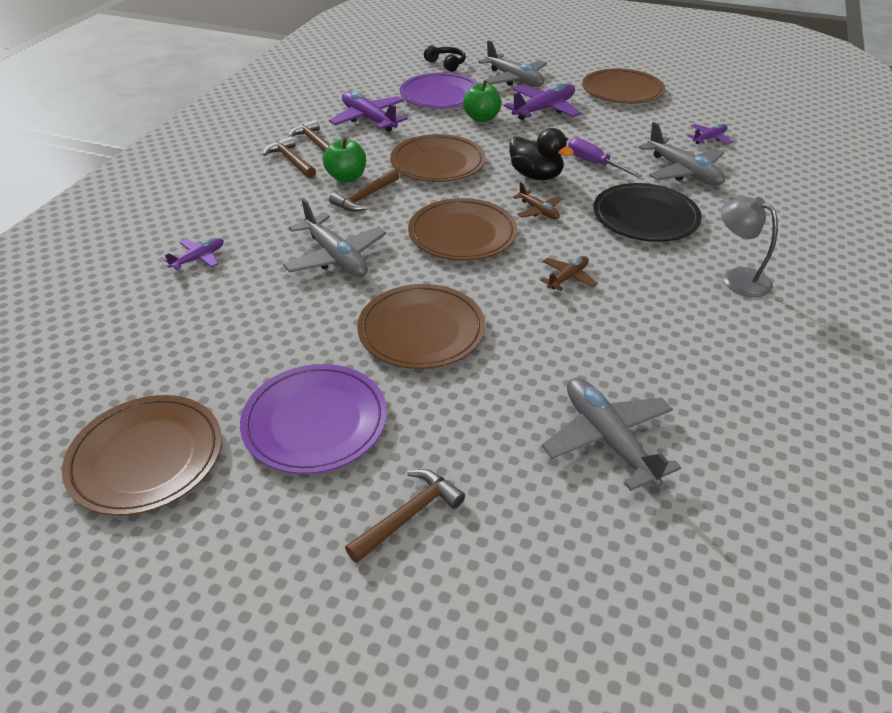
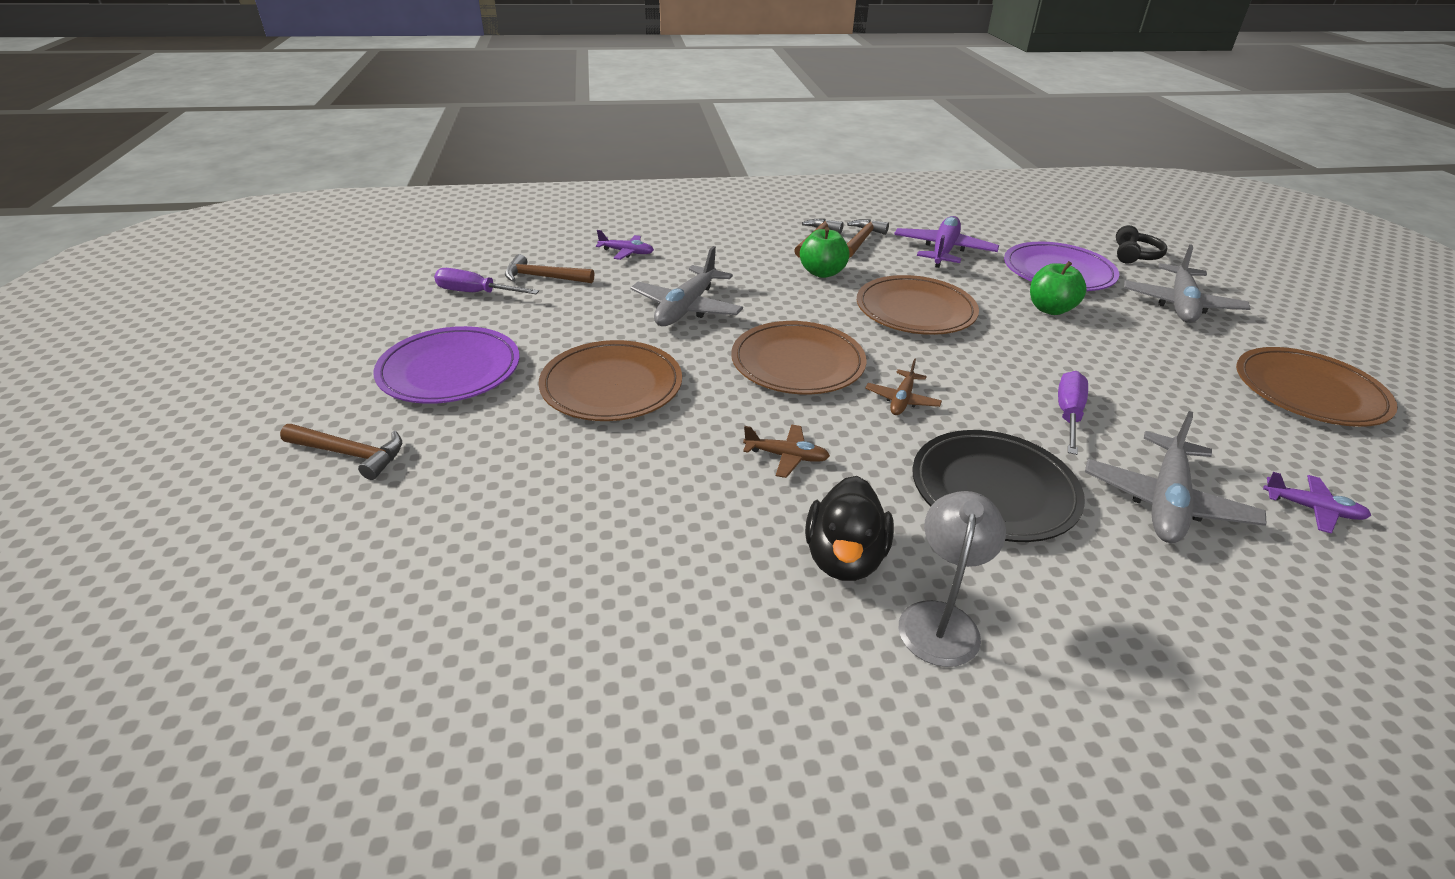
camera: 60 degrees right, 5 degrees down
(146, 457) = (378, 314): brown plate -> none
(175, 374) = (476, 293): none -> purple screwdriver
(365, 197) = (799, 292): brown hammer -> brown hammer (543, 277)
(536, 176) = (976, 378): black duck -> black duck (844, 558)
(544, 109) = (1143, 344): purple plane -> none
(608, 438) = (510, 560): grey plane -> none

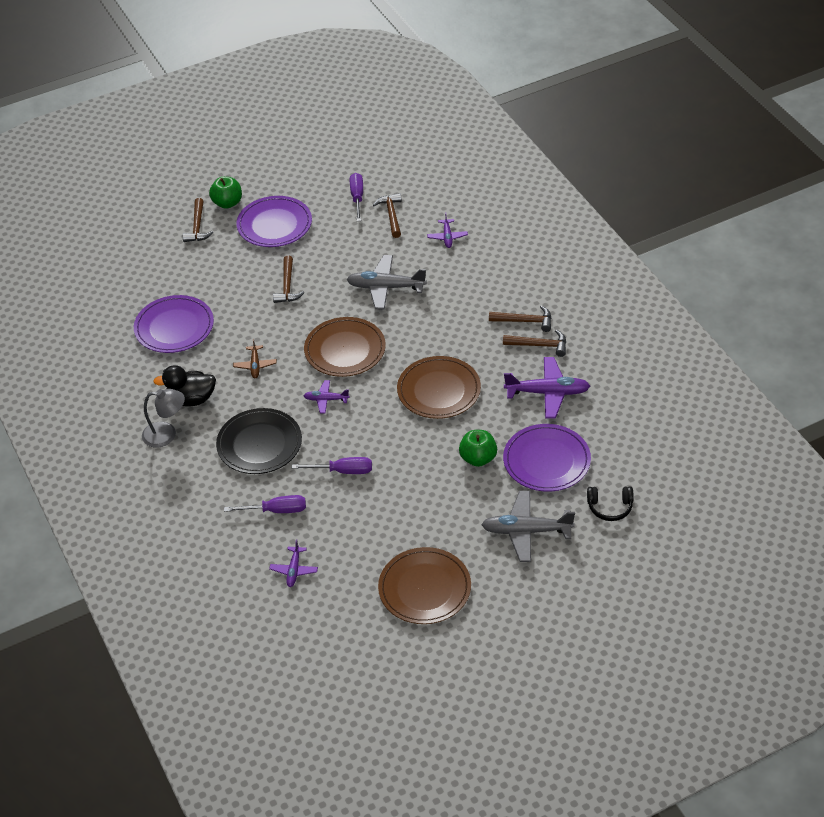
camera: 75 degrees right, 10 degrees up
(611, 386) = (287, 286): brown plate -> brown hammer
(614, 543) = (174, 327): none -> purple plate
(822, 273) = (470, 336): green apple -> green apple (227, 203)
(902, 400) = (326, 399): brown plane -> purple plane
(1165, 502) = (276, 510): grey plane -> purple screwdriver

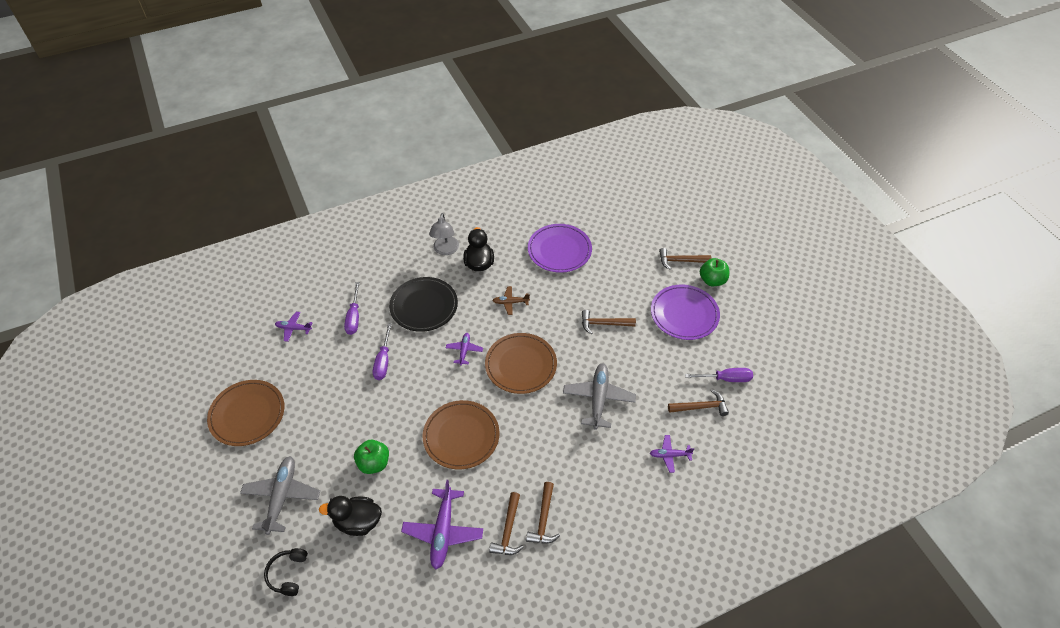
camera: 90 degrees right, 5 degrees up
(546, 461) = (358, 522): purple plate -> black duck

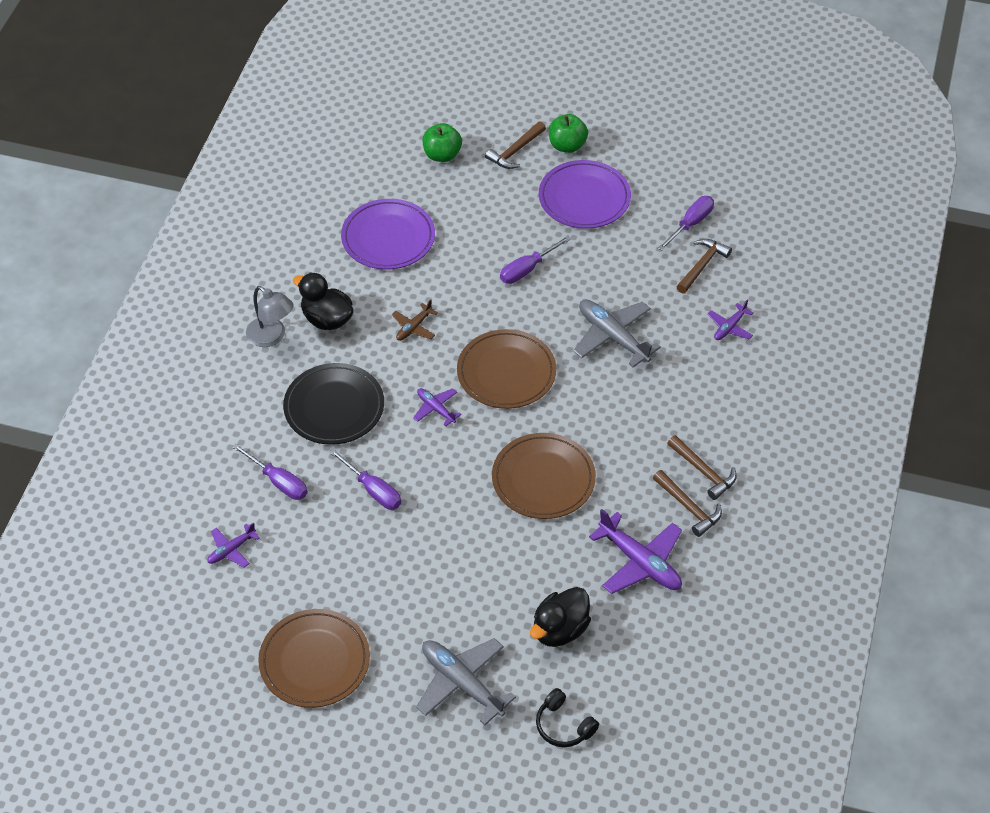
camera: 50 degrees left, 0 degrees up
(374, 463) = (501, 575): green apple -> green apple (442, 155)
(604, 324) = (527, 269): brown hammer -> purple screwdriver

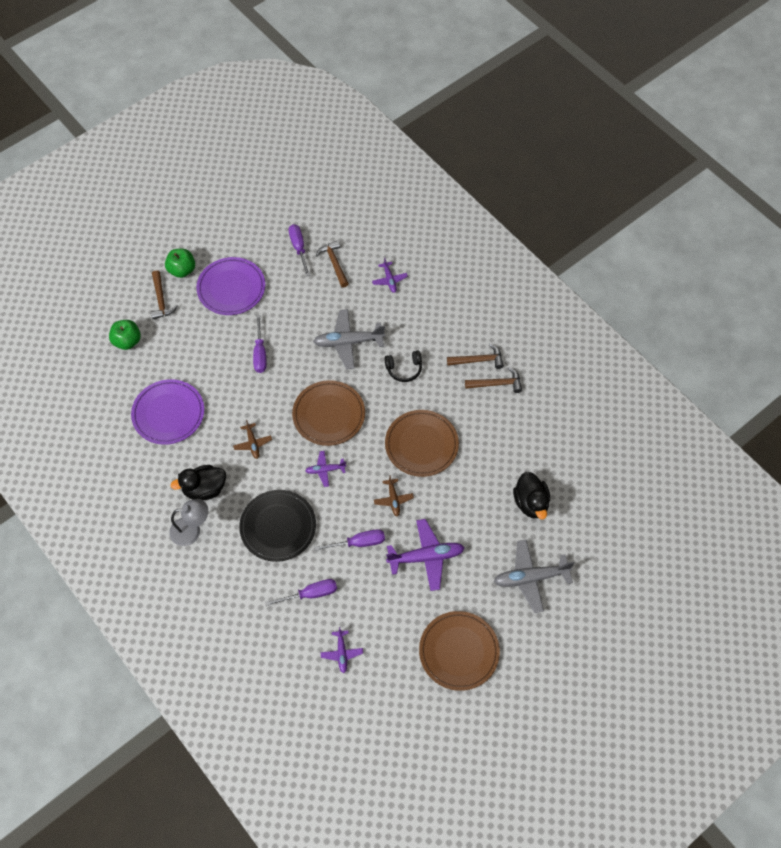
camera: 55 degrees left, 10 degrees up
(452, 492) = (393, 499): none -> brown plane
(563, 726) = (594, 541): black headphones -> black headphones (404, 369)
(640, 562) = (515, 432): purple plane -> purple plane (426, 557)

